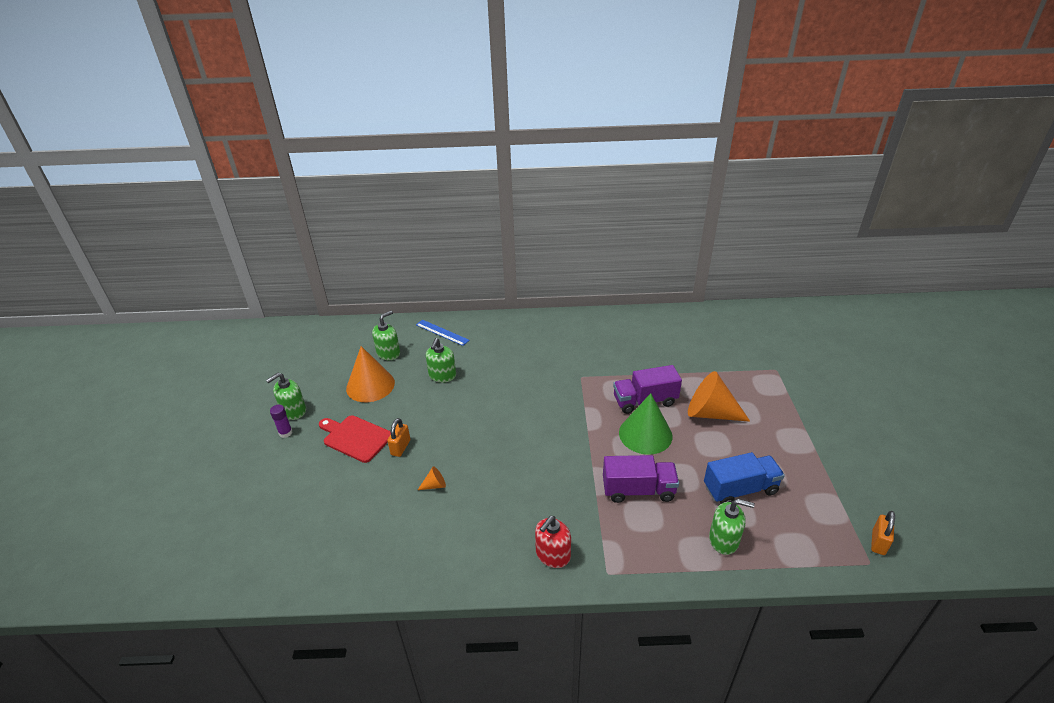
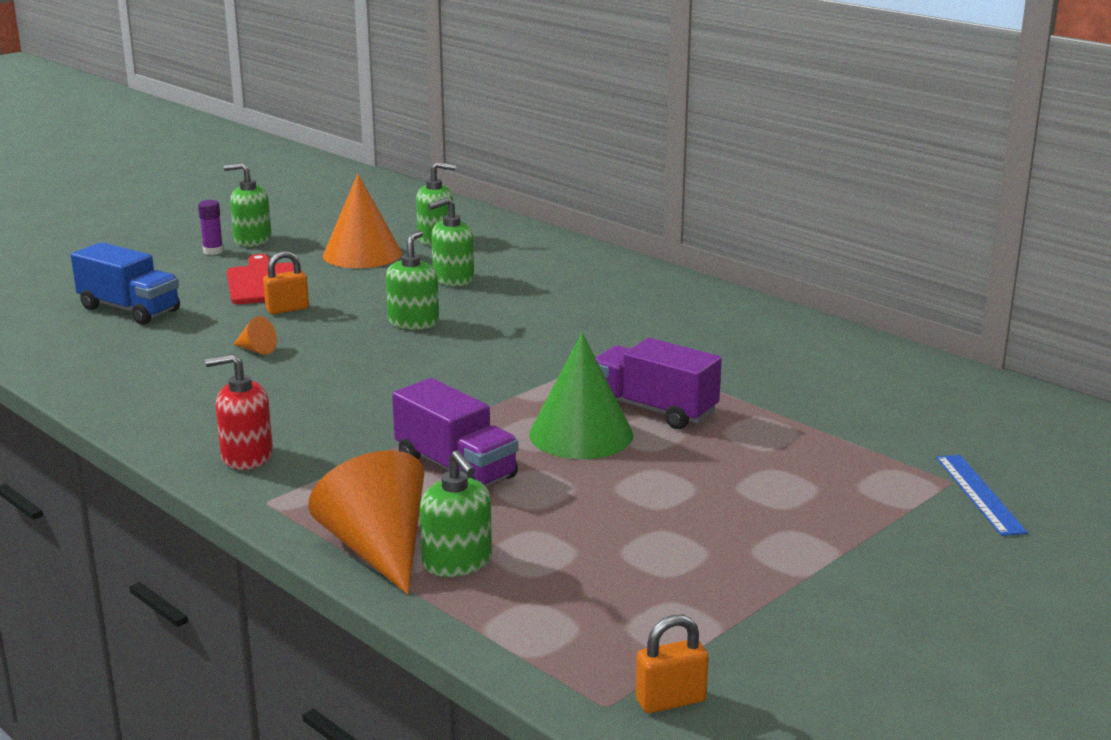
camera: 45 degrees right, 15 degrees down
(442, 332) = (534, 247): blue ruler -> blue ruler (979, 494)
(473, 415) = (413, 322): none -> green soap dispenser
(710, 413) = (724, 464): orange cone -> orange cone (378, 549)
(740, 489) = (589, 541): blue truck -> blue truck (129, 310)

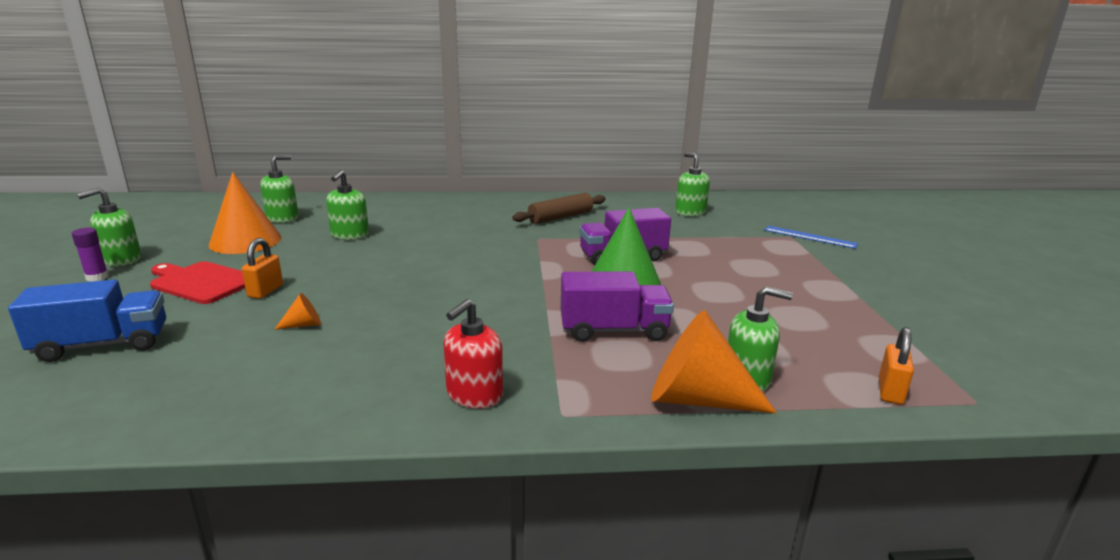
camera: 50 degrees left, 0 degrees up
(413, 322) = (383, 266): green soap dispenser -> green soap dispenser (690, 212)
(670, 701) = (980, 381): orange padlock -> orange padlock (890, 392)
(708, 338) = (560, 217): none -> brown rolling pin

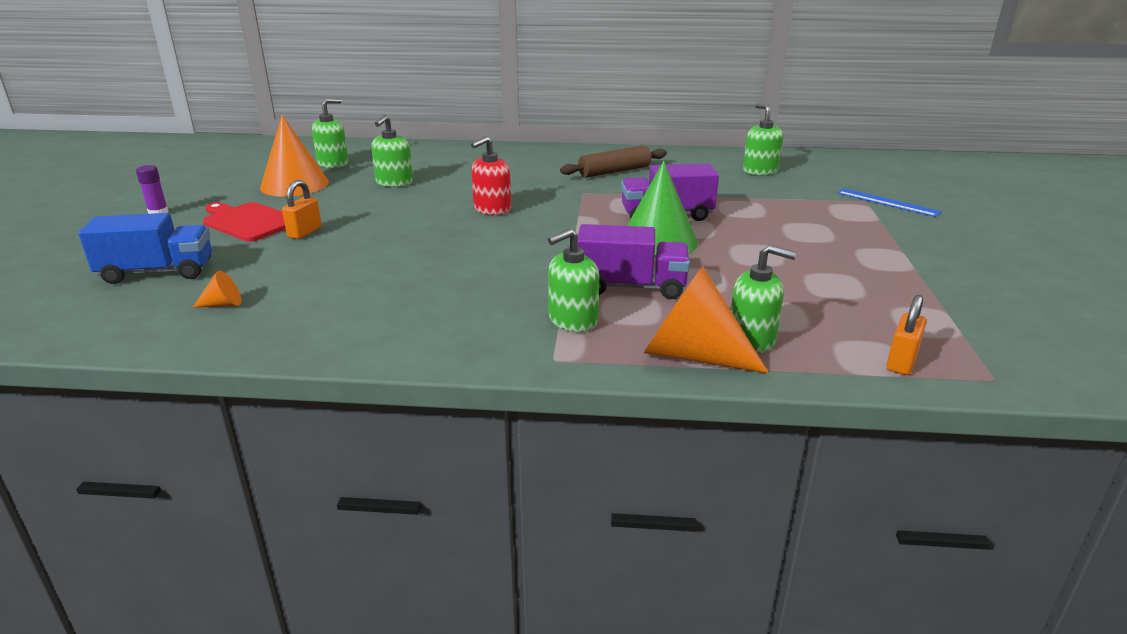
camera: 10 degrees right, 5 degrees up
(121, 259) = (181, 198): green soap dispenser -> green soap dispenser (572, 320)
(303, 325) = (334, 265): orange cone -> orange cone (223, 304)
(474, 395) = (476, 336): red soap dispenser -> red soap dispenser (492, 209)

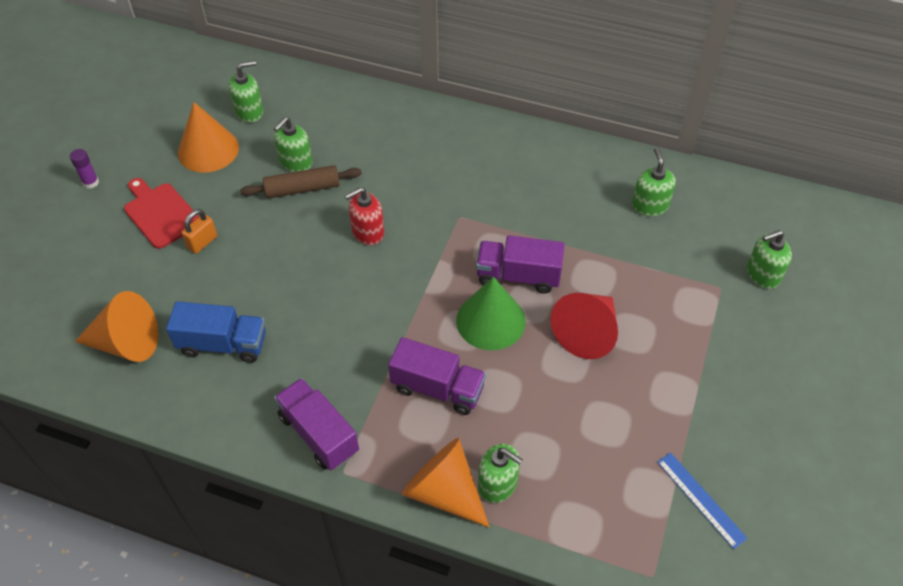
camera: 15 degrees right, 25 degrees up
(157, 272) = (84, 284): blue truck -> blue truck (223, 344)
(223, 304) = (126, 343): orange cone -> orange cone, size x2.35
(506, 335) = (319, 434): none -> purple truck
(572, 320) = (374, 425): green soap dispenser -> green soap dispenser (762, 274)
(614, 171) = (505, 179): brown rolling pin -> brown rolling pin (302, 189)
(764, 236) = (587, 332): none -> red cone
(887, 202) = (740, 295): blue ruler -> blue ruler (701, 499)
(901, 362) = (595, 539): orange padlock -> none

